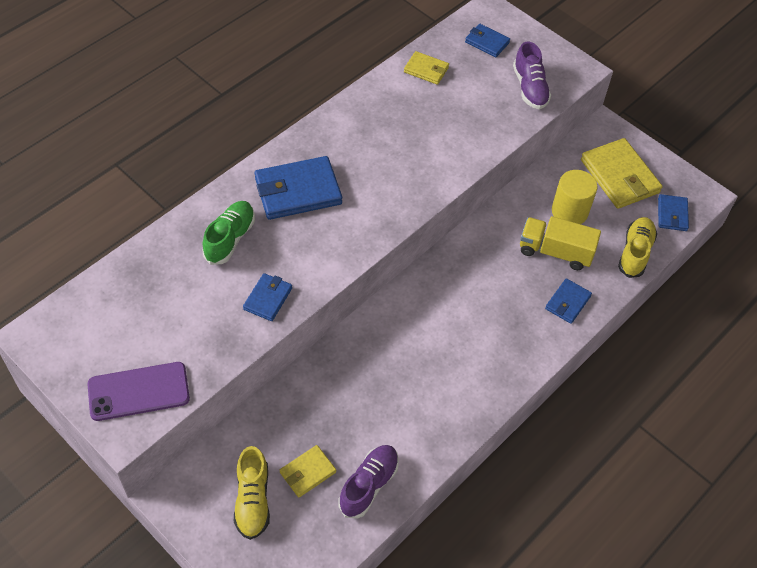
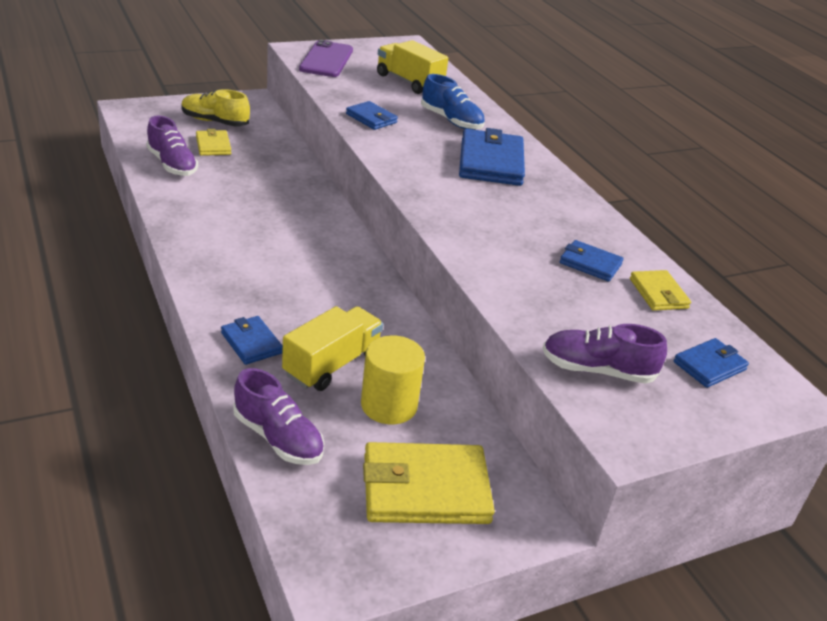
camera: 110 degrees right, 20 degrees down
(155, 298) = (409, 82): none -> yellow truck
(230, 239) = (451, 121): green shoe -> blue shoe
(426, 70) = (658, 293): yellow wallet -> yellow wallet turned 60 degrees counterclockwise
(635, 253) = (278, 438): yellow shoe -> purple shoe
(672, 214) = (317, 516): blue wallet -> blue wallet (590, 264)

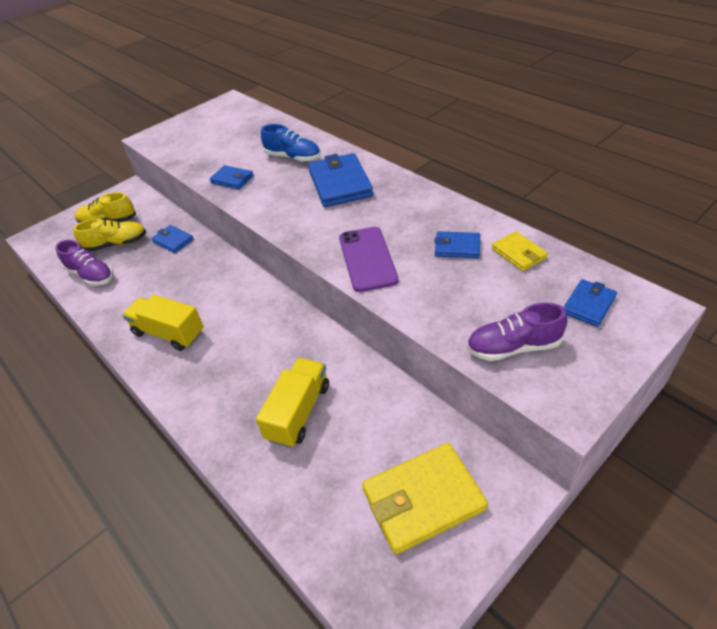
camera: 10 degrees left, 10 degrees up
(213, 145) = (116, 244): yellow wallet -> yellow shoe
(251, 343) = (227, 420): blue wallet -> blue wallet (173, 241)
(278, 438) = (289, 504): purple shoe -> none
(326, 60) = (173, 139): purple phone -> purple phone (367, 259)
(389, 405) = (359, 431): yellow cylinder -> none
(409, 82) = (245, 135): yellow truck -> yellow truck (169, 333)

